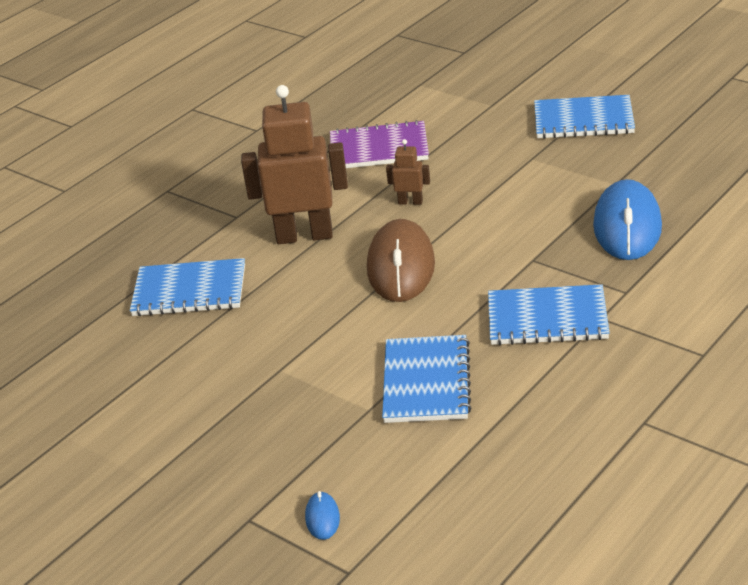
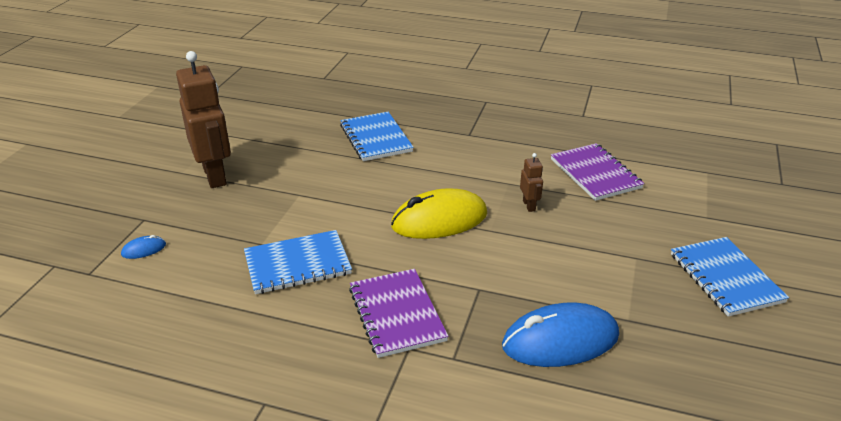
camera: 65 degrees right, 0 degrees up
(304, 236) = (459, 167): brown robot -> brown robot (215, 175)
(401, 266) = (439, 220): brown mouse -> yellow mouse
(547, 318) = (397, 314): blue notebook -> purple notebook

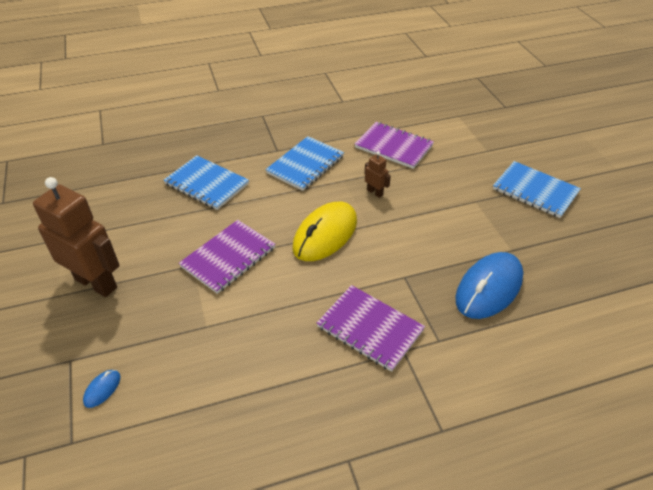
camera: 35 degrees left, 10 degrees up
(297, 264) = (255, 328): blue notebook -> blue notebook (305, 165)
(333, 201) = (228, 257): none -> purple notebook

